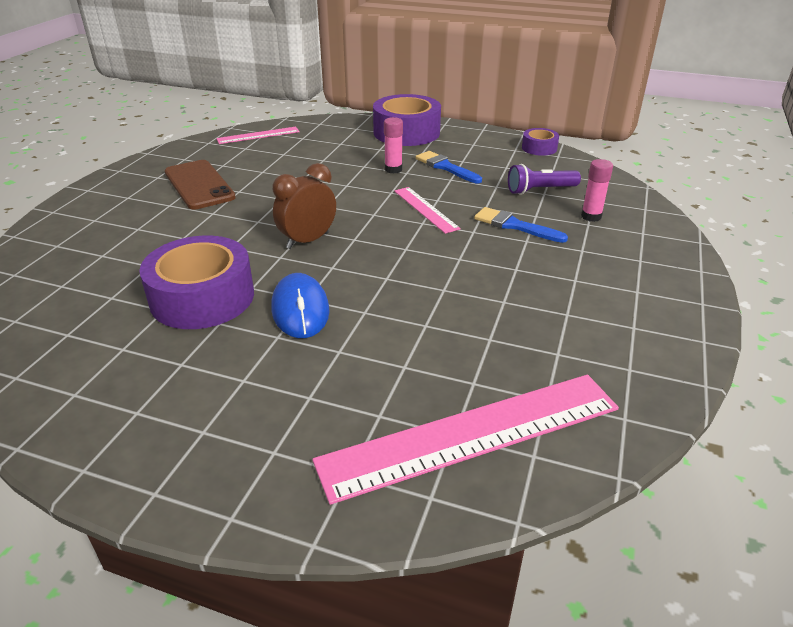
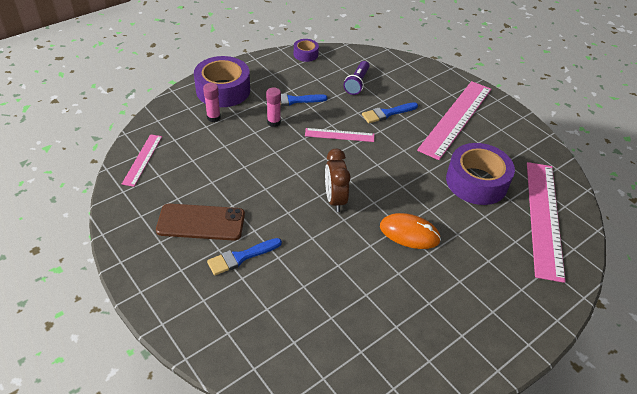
camera: 60 degrees left, 10 degrees up
(167, 218) = (241, 257): none -> blue brush
(202, 297) = (365, 271): purple tape -> purple tape (476, 182)
(300, 309) = (409, 233): blue mouse -> orange mouse
(591, 216) = (400, 84): pink glue stick -> pink glue stick (213, 117)
(591, 279) = (456, 118): none -> pink ruler

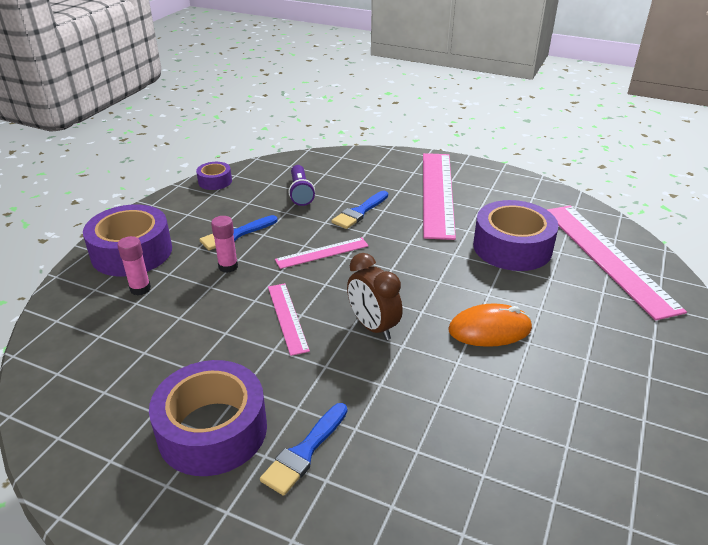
camera: 25 degrees left, 10 degrees down
(142, 159) = (64, 380): pink ruler -> pink ruler (287, 317)
(201, 222) = (212, 430): brown phone -> purple tape

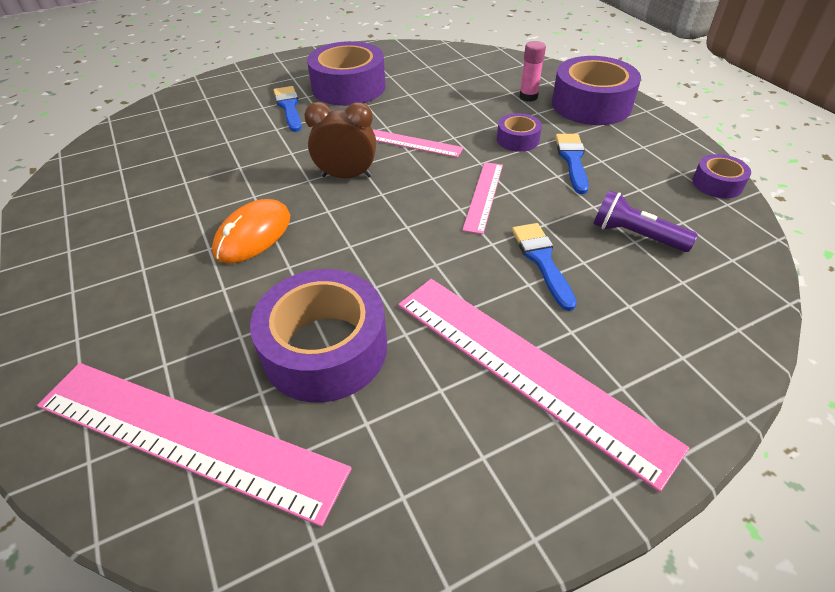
camera: 130 degrees right, 10 degrees up
(228, 267) = (517, 140): pink glue stick -> purple tape

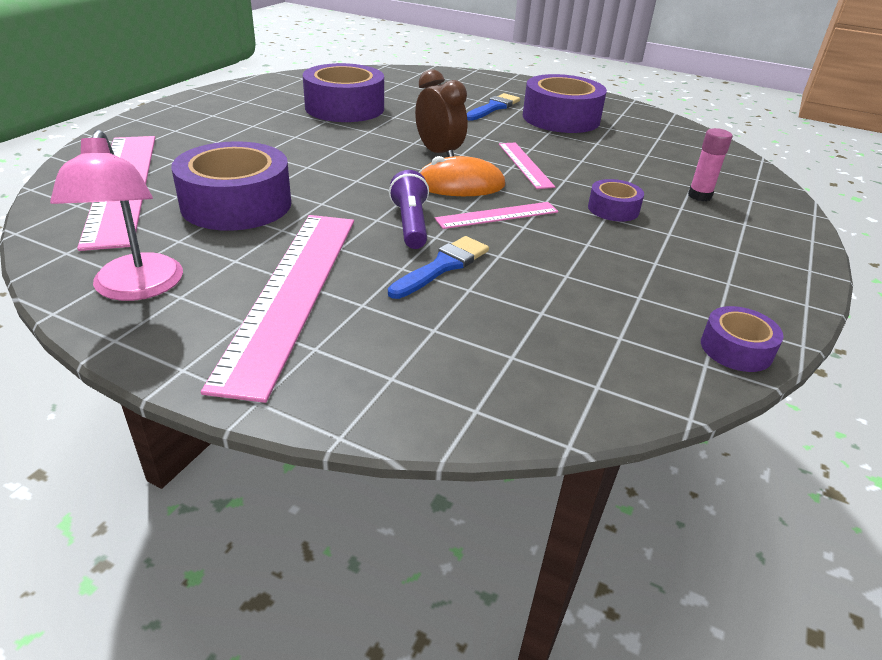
camera: 50 degrees right, 10 degrees down
(253, 235) = (325, 144): orange mouse -> orange mouse (460, 185)
(445, 491) = (136, 288): none -> pink lamp
(572, 160) = (627, 245): blue brush -> none
(591, 104) = (753, 233): purple tape -> purple tape (344, 108)
(635, 235) = (552, 310): purple flashlight -> purple flashlight (411, 224)

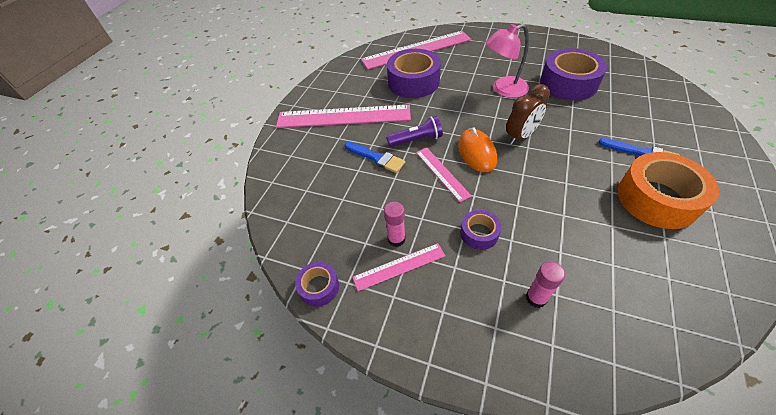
camera: 90 degrees right, 15 degrees up
(136, 288) = (338, 80): pink lamp -> pink lamp (503, 89)
(525, 165) = (530, 181): pink ruler -> pink ruler (399, 266)
(561, 118) = (657, 199): purple tape -> orange tape
(629, 268) = (396, 239): none -> pink glue stick

